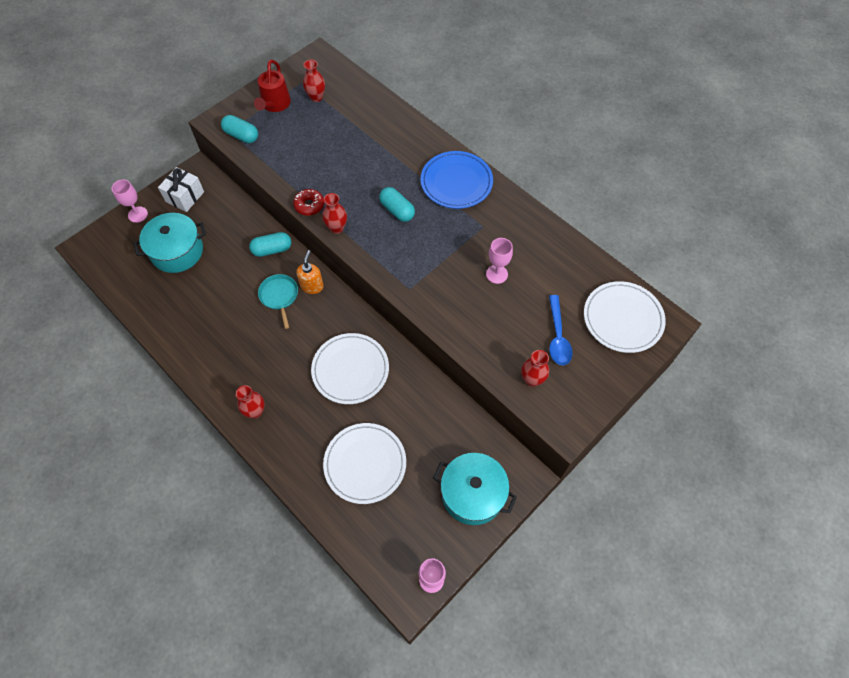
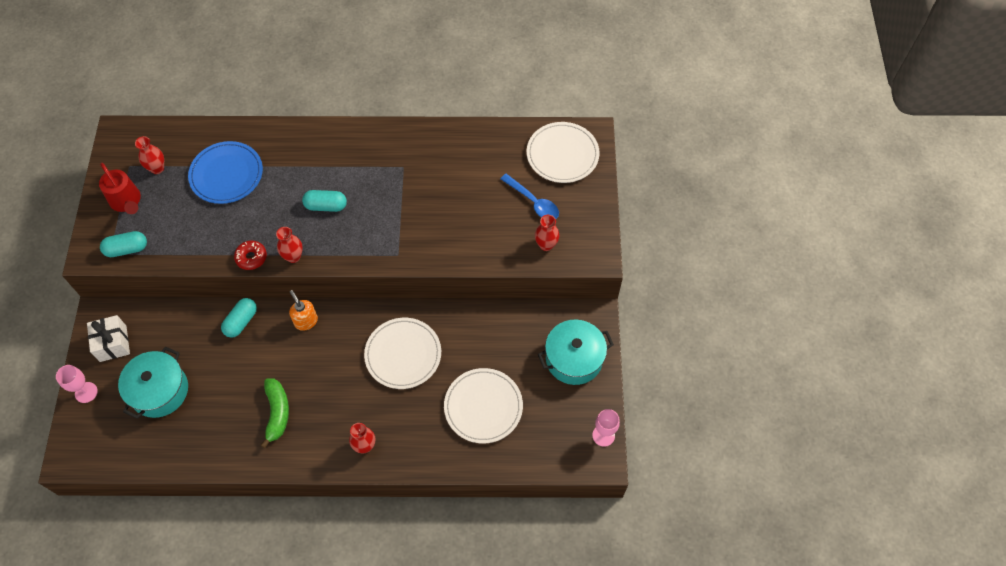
camera: 45 degrees left, 0 degrees up
(227, 333) = (277, 413): none -> green banana
(279, 296) = (288, 350): turquoise pan -> none
(456, 182) = (348, 149): blue plate -> blue plate (226, 174)
(496, 274) = (449, 193): pink goblet -> none

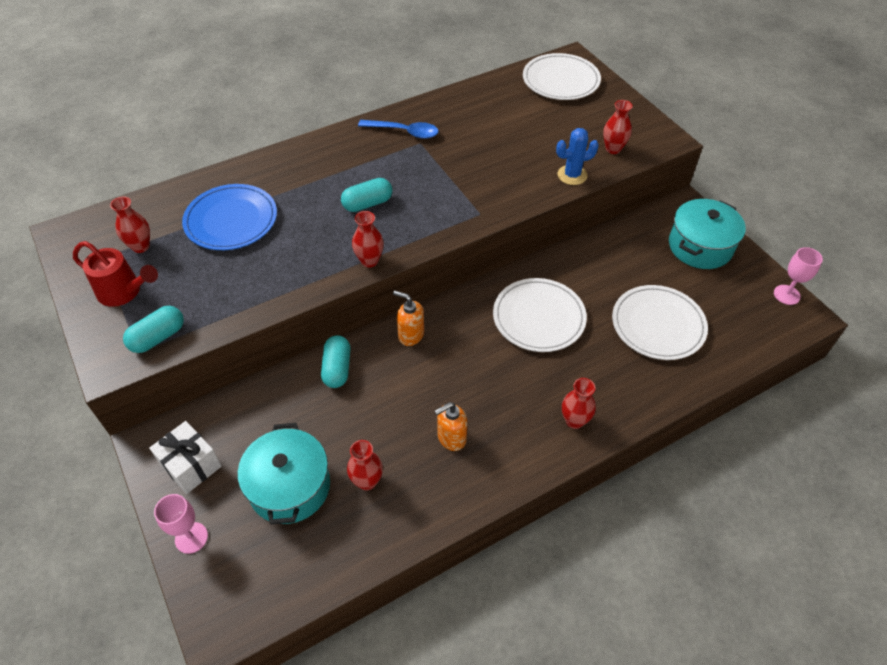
camera: 30 degrees left, 10 degrees down
(206, 413) = (367, 481): none -> red vase
(251, 257) = (321, 281): red donut -> none
(277, 413) = (451, 438): green banana -> orange soap dispenser
(493, 254) = (572, 175): none -> blue cactus
(533, 202) = (569, 122): blue spoon -> blue spoon (404, 132)

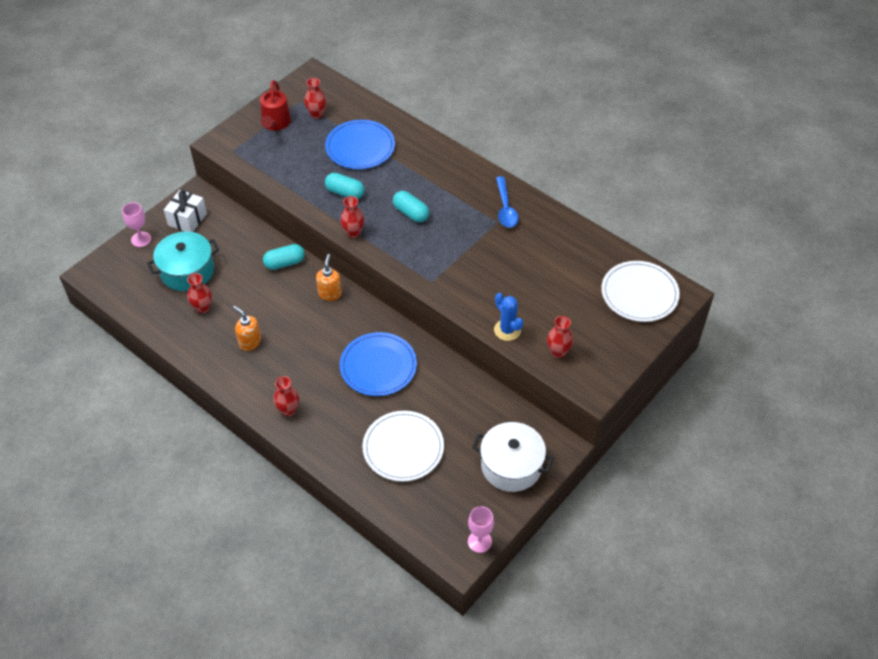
camera: 70 degrees right, 0 degrees up
(158, 337) = (246, 154): turquoise capsule -> turquoise capsule (345, 193)
(539, 317) = (378, 366): white plate -> blue plate
(700, 246) = (511, 466): turquoise pot -> white pot

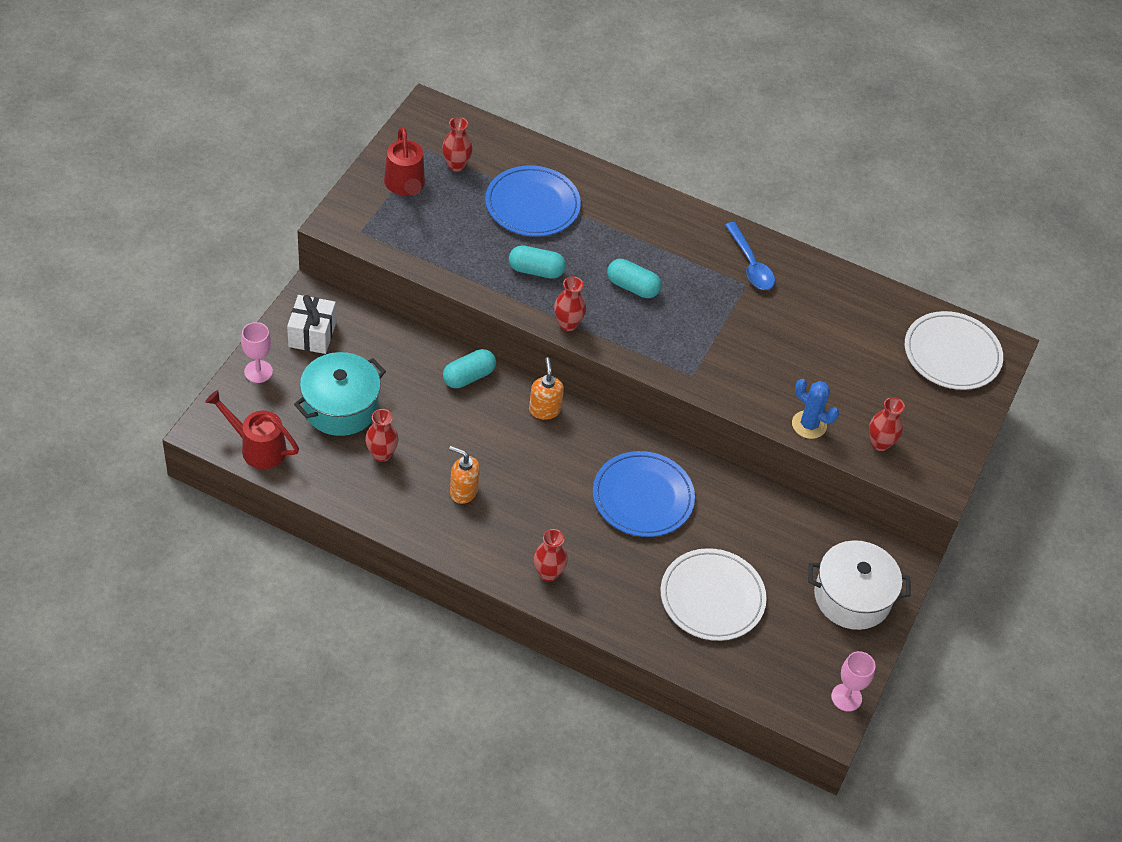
camera: 20 degrees left, 0 degrees up
(119, 290) = (257, 447): none -> red watering can

